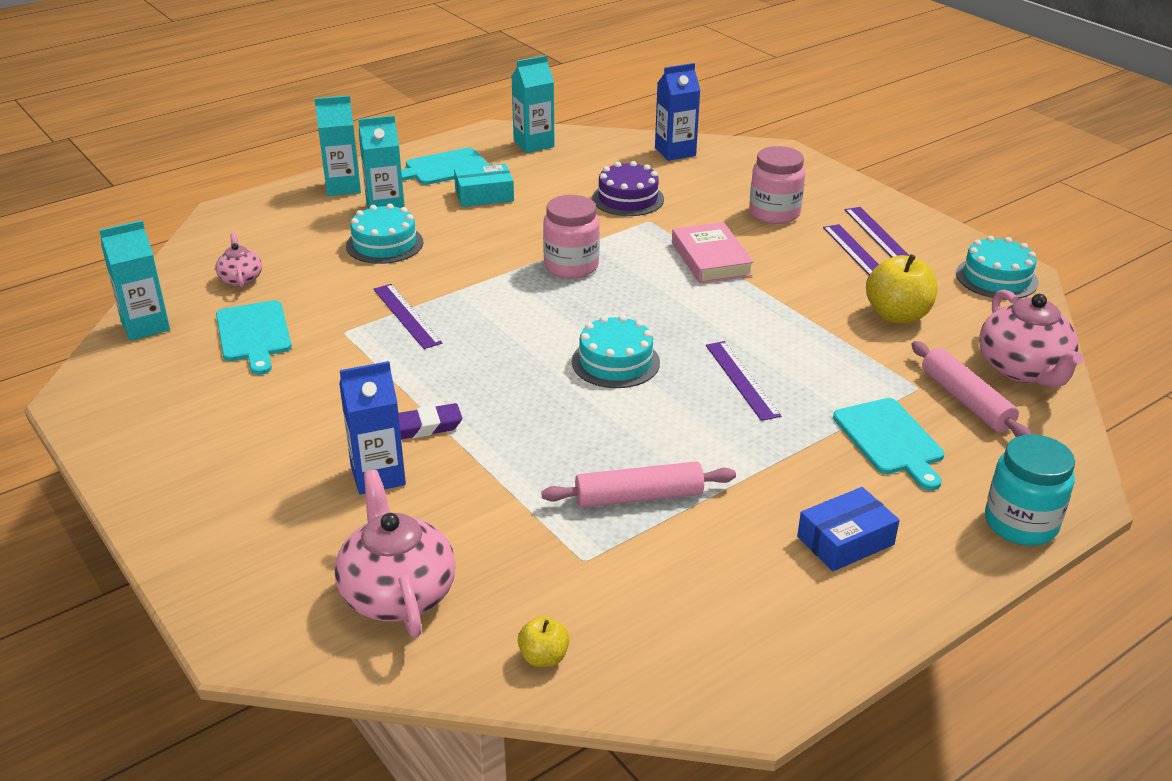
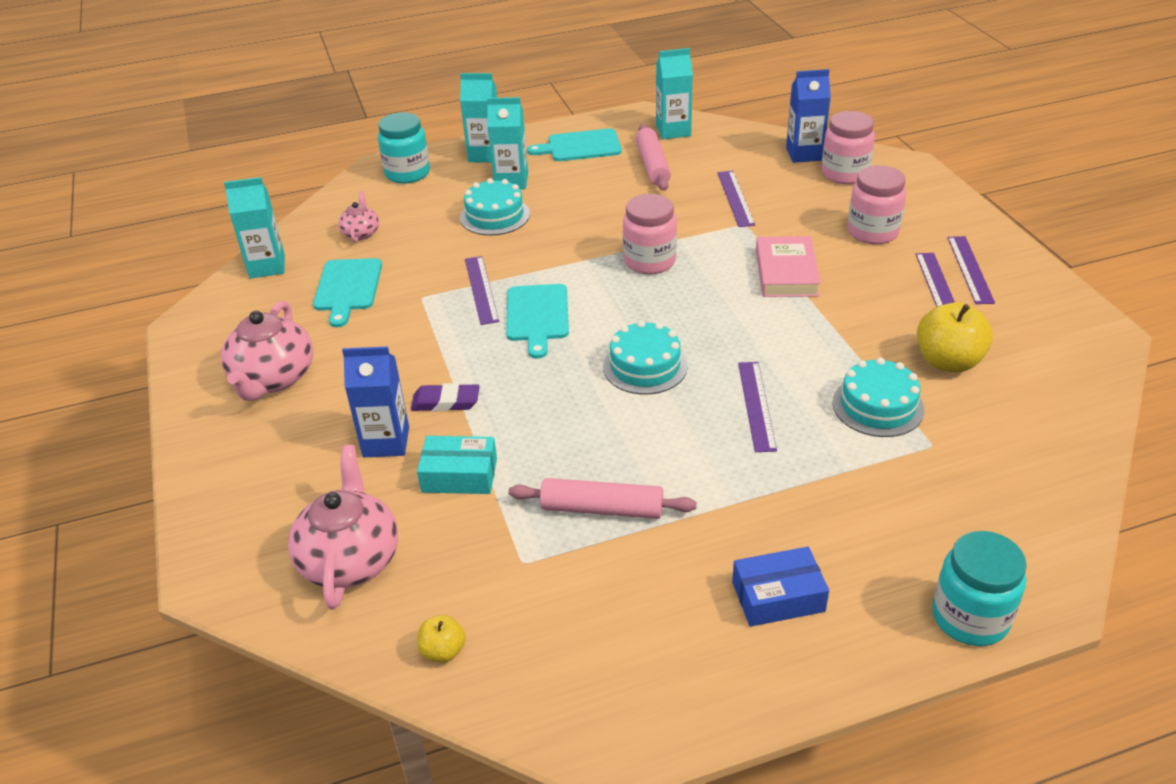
camera: 20 degrees right, 5 degrees up
(263, 214) = (407, 173): none -> turquoise jar
(484, 195) = (604, 178): turquoise box -> turquoise box (459, 475)
(628, 199) = (735, 198): purple cake -> purple ruler
(722, 165) = (844, 174): none -> pink jar
(890, 440) = (875, 497): turquoise cutting board -> turquoise cutting board (537, 316)
(966, 401) = (977, 469): pink rolling pin -> pink rolling pin (653, 165)
(996, 278) = (1077, 336): turquoise cake -> turquoise cake (878, 406)
(1023, 369) = (1057, 444): pink teapot -> pink teapot (273, 378)

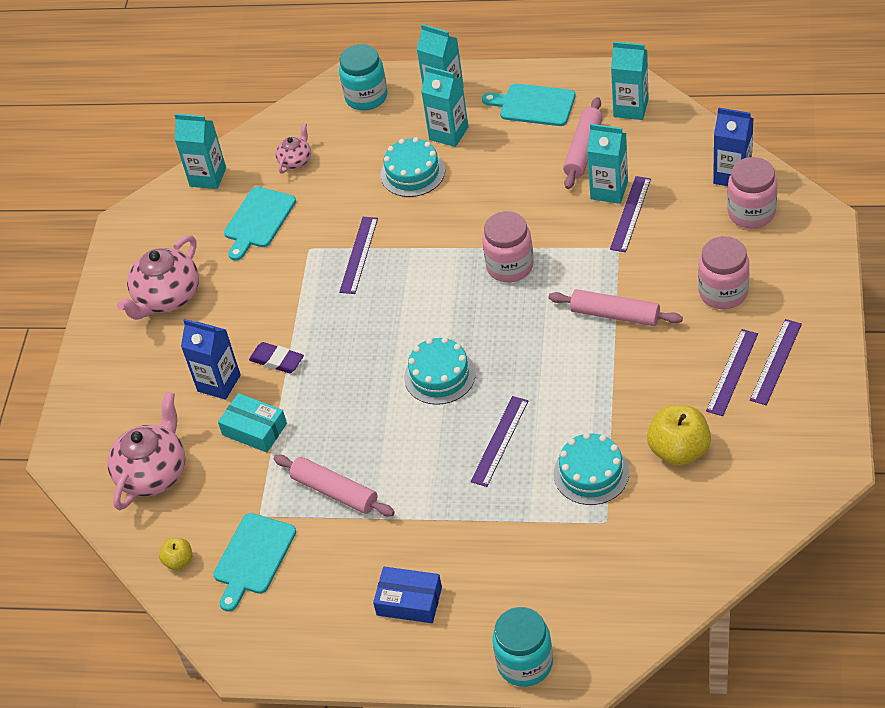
camera: 30 degrees right, 10 degrees up
(537, 316) = (387, 297): turquoise cutting board -> turquoise cutting board (253, 557)
(701, 187) = (609, 190): none -> turquoise carton
(786, 272) = (615, 314): pink book -> pink rolling pin

